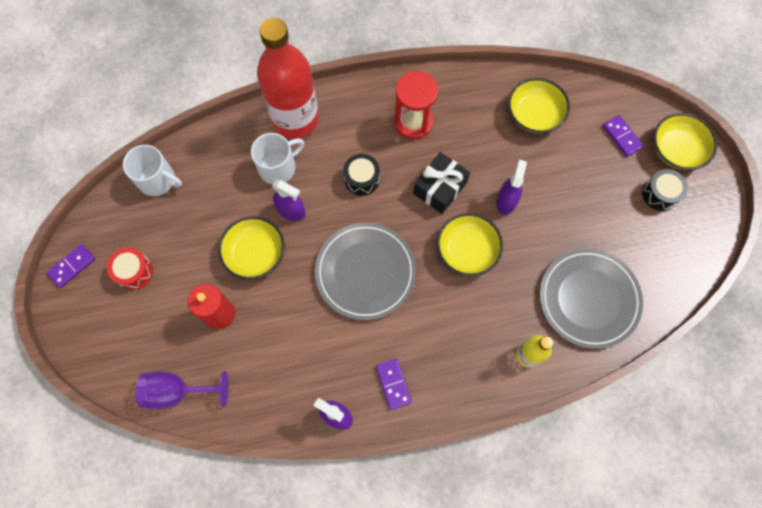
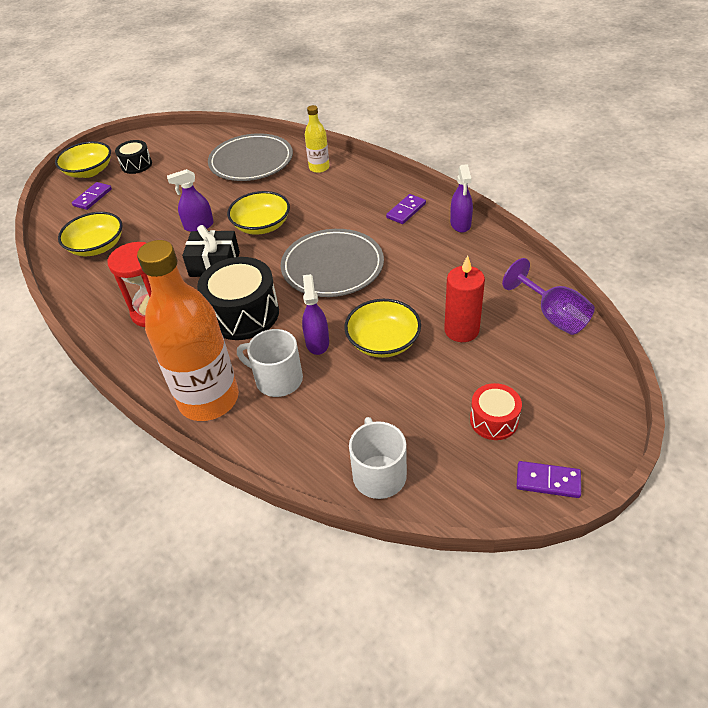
camera: 120 degrees left, 25 degrees down
(295, 119) = (209, 399): red bottle -> orange bottle
(362, 179) = (243, 314): black drum -> black drum, size x1.79

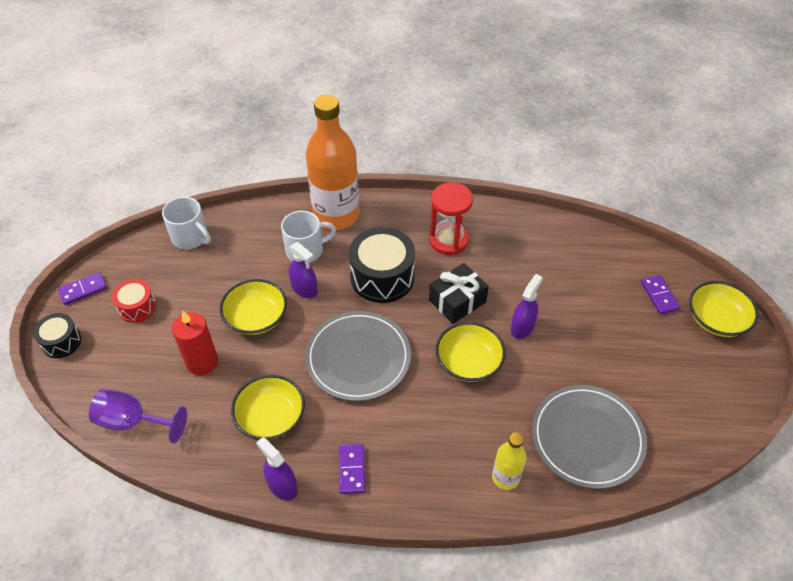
camera: 135 degrees right, 5 degrees up
(97, 246) = (572, 258): yellow bowl -> yellow bowl (271, 417)
(136, 165) = (689, 356): black drum -> black drum (61, 342)

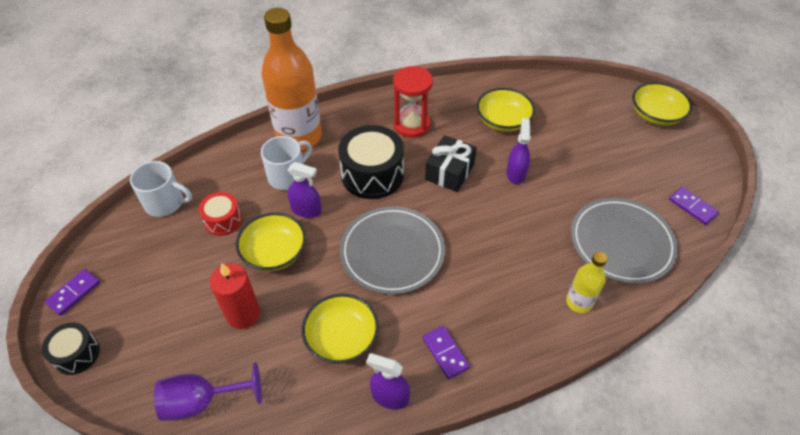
camera: 25 degrees left, 0 degrees up
(137, 307) = (144, 288): red drum -> red drum (223, 220)
(468, 362) = (490, 218): yellow bowl -> yellow bowl (503, 121)
(659, 296) = (604, 112): purple domino -> purple domino (692, 207)

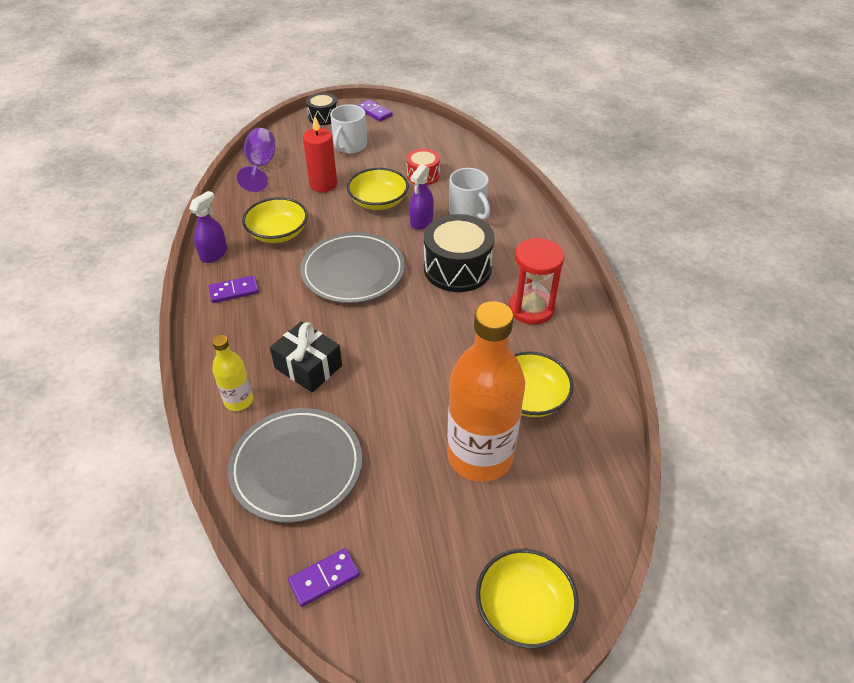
camera: 100 degrees right, 5 degrees down
(165, 203) = (451, 146): white mug -> white mug (349, 146)
(299, 136) = (523, 222): orange bottle -> orange bottle (480, 456)
(449, 172) = (448, 329): black gift -> black gift (308, 367)
(516, 173) = (432, 389): purple spray bottle -> none

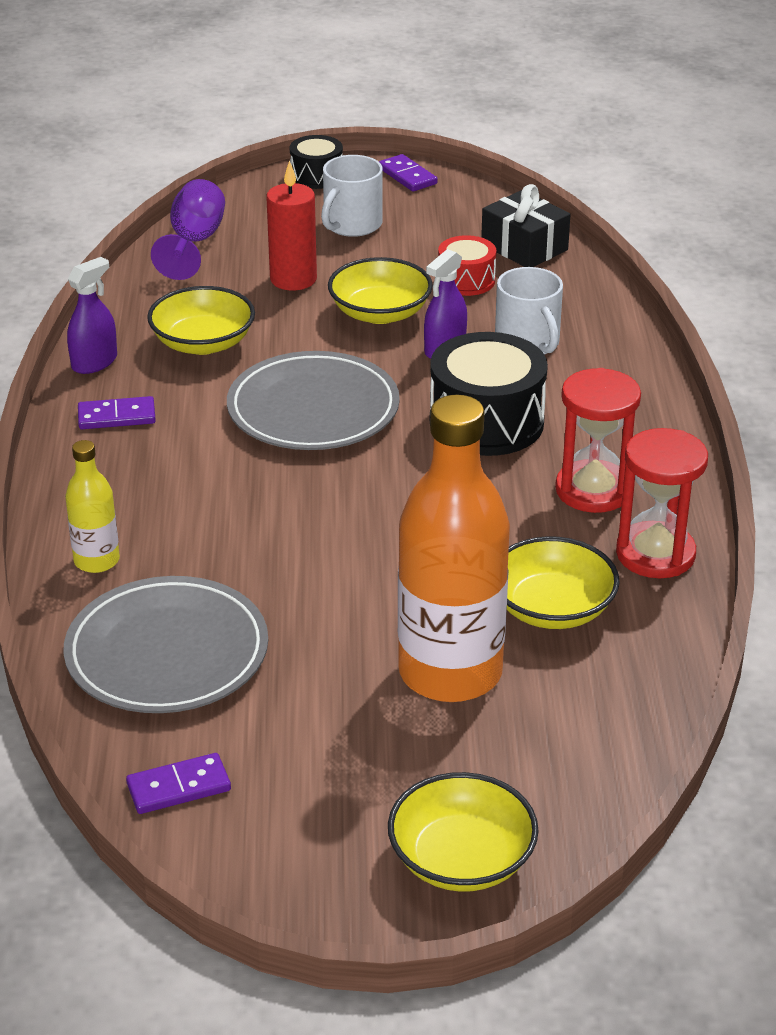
camera: 10 degrees right, 10 degrees down
(308, 367) = (212, 529): black gift -> black gift (524, 247)
(579, 349) = (655, 554): none -> red hourglass

